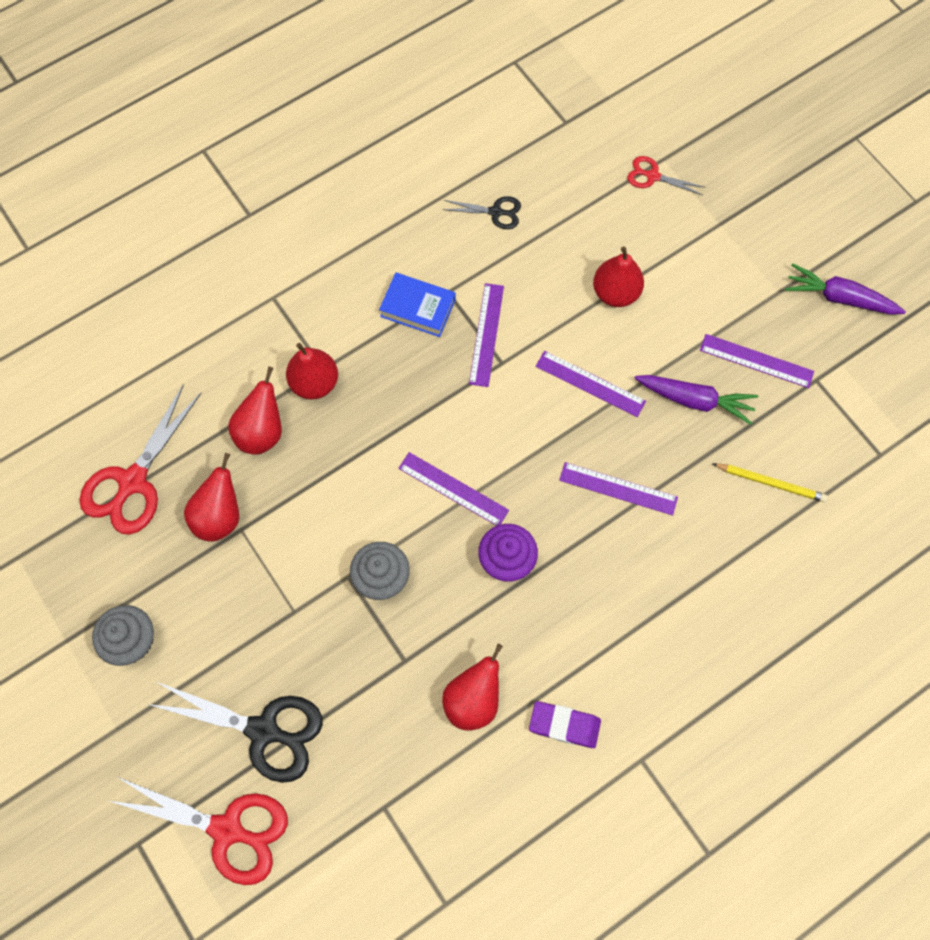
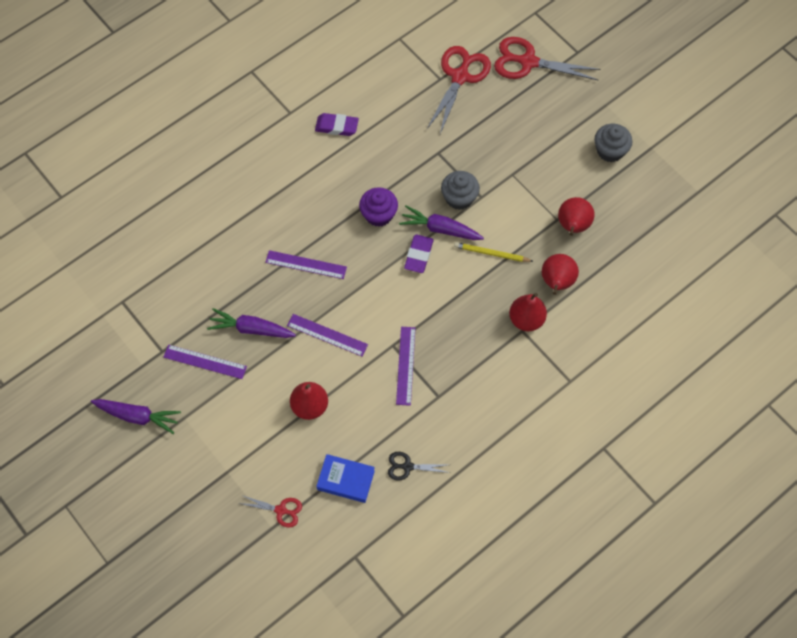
camera: 175 degrees right, 5 degrees down
(133, 481) = (636, 243): red scissors -> red scissors (460, 77)
(263, 730) = (517, 110): black scissors -> none
(416, 528) = (440, 229): none -> purple carrot
(418, 308) = (459, 382): blue book -> blue book (346, 480)
(453, 489) = (418, 255): purple ruler -> purple eraser
(473, 699) = (393, 135): red pear -> none
(770, 483) = (201, 276): yellow pencil -> yellow pencil (491, 254)

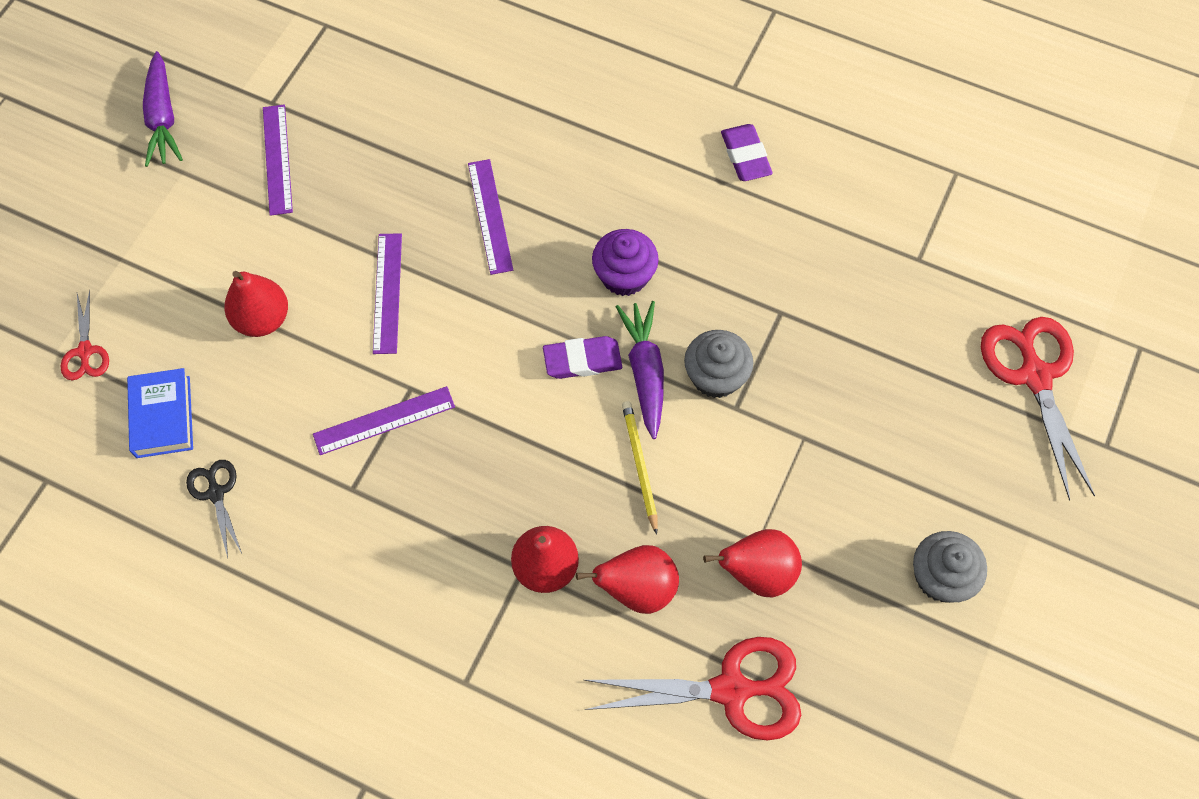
camera: 65 degrees right, 0 degrees up
(251, 329) = (353, 193): purple carrot -> none
(460, 77) = (940, 286): red scissors -> red scissors (731, 690)

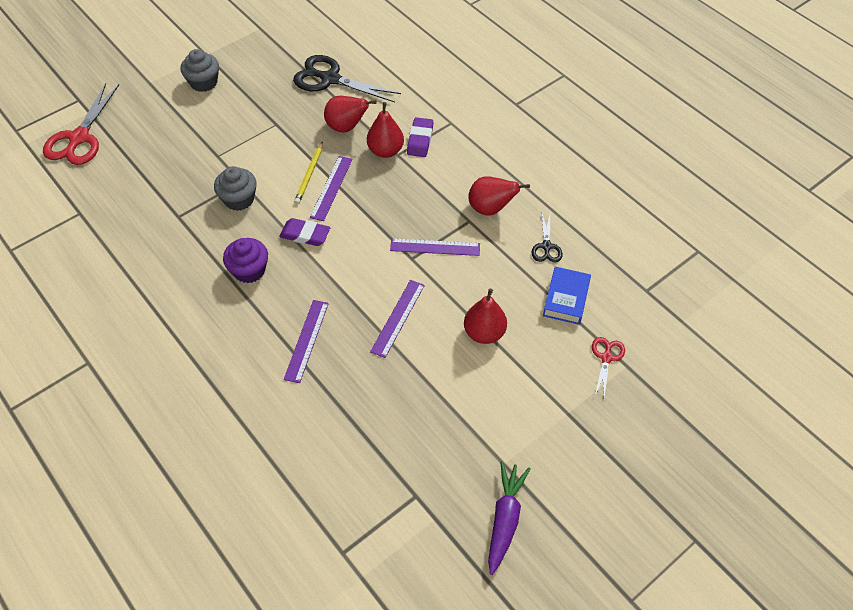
camera: 155 degrees left, 10 degrees down
(277, 159) = (430, 444): purple ruler -> purple ruler (331, 188)
(645, 372) = (275, 216): purple carrot -> none
(731, 690) = (330, 79): red scissors -> black scissors
(745, 156) = (120, 312): purple eraser -> purple eraser (420, 140)
(757, 573) = (285, 113): red pear -> red pear (490, 209)

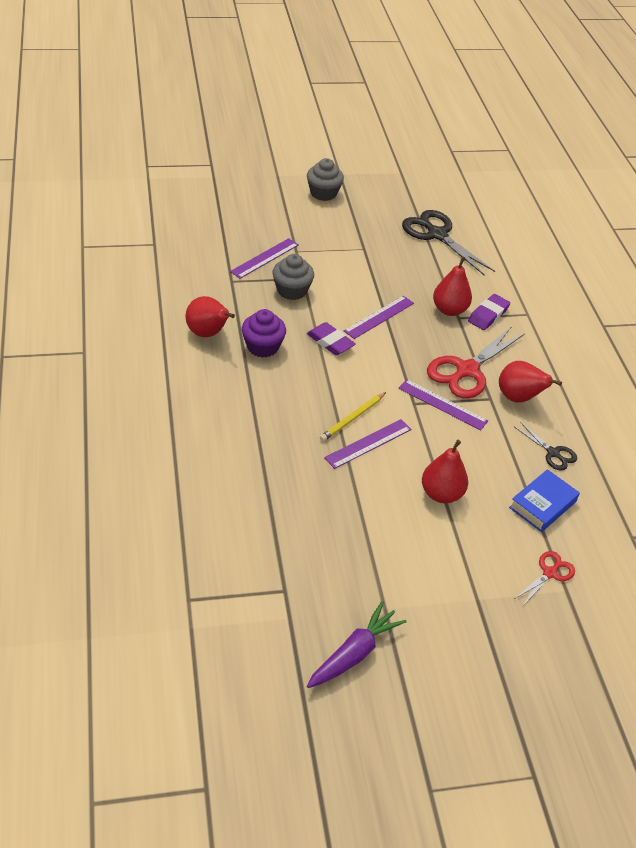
camera: 25 degrees right, 10 degrees down
(79, 138) = (192, 191): red scissors -> red scissors (467, 370)
(307, 340) = (274, 422): purple ruler -> purple ruler (265, 258)
(309, 175) = (366, 299): yellow pencil -> yellow pencil (352, 418)
(346, 127) = (426, 277): red pear -> red pear (208, 333)
(546, 246) = (553, 453): black scissors -> black scissors turned 75 degrees counterclockwise

